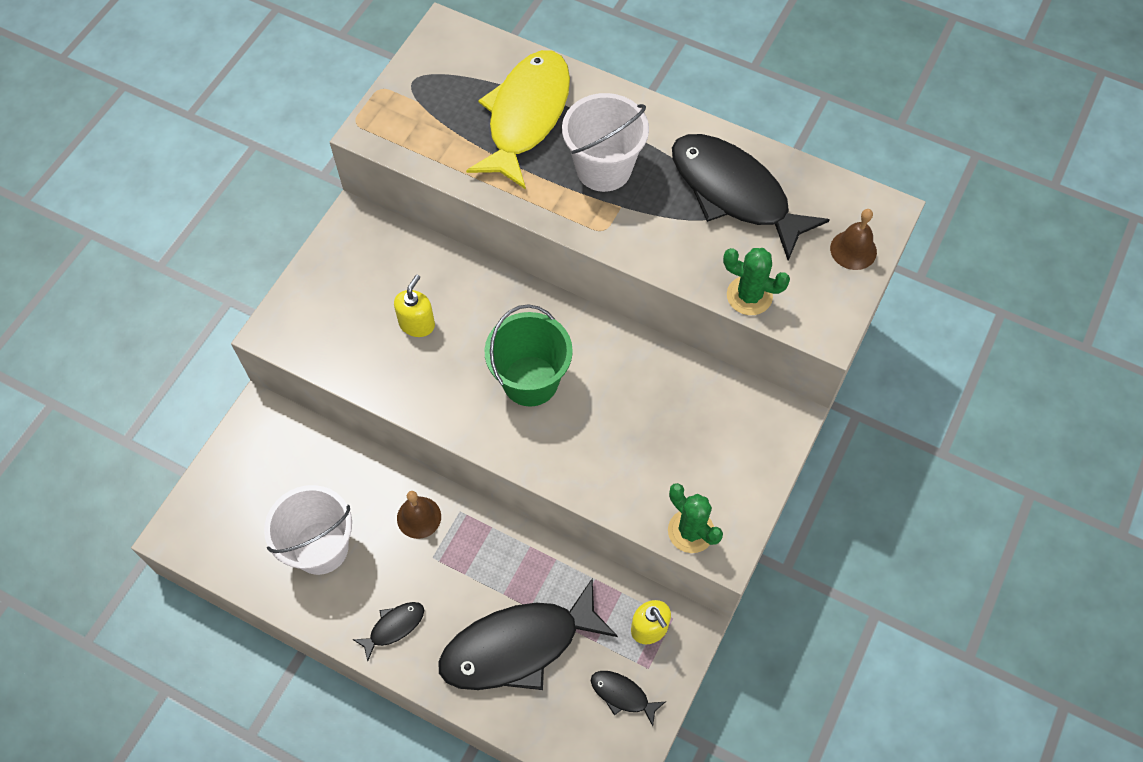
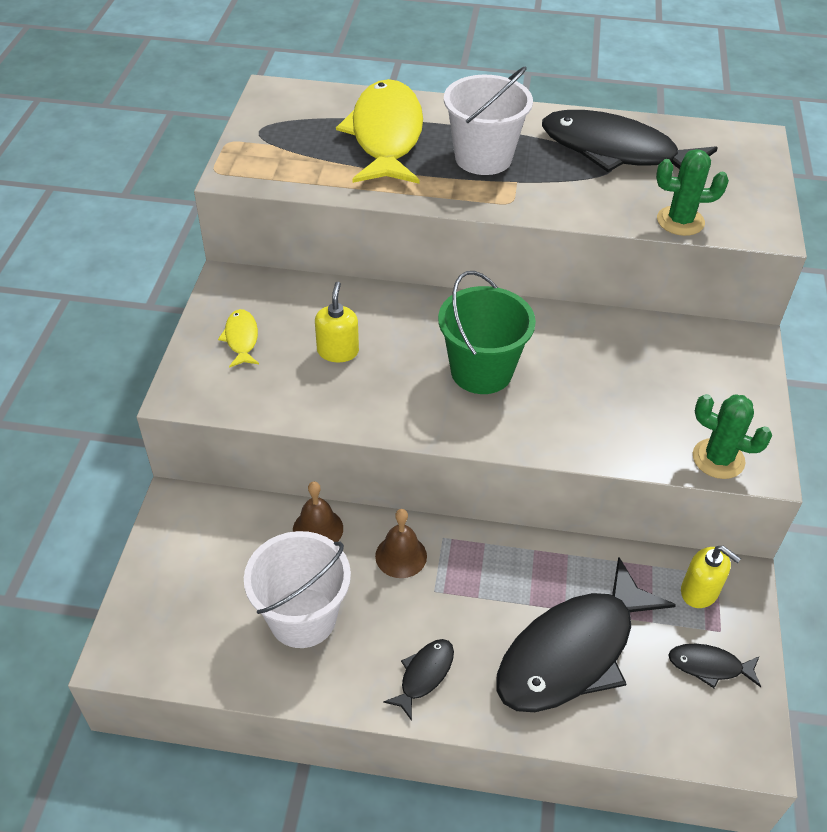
camera: 20 degrees left, 15 degrees down
(341, 287) = (241, 339): none -> yellow fish
(853, 250) = (749, 169): brown bell -> brown bell (318, 529)

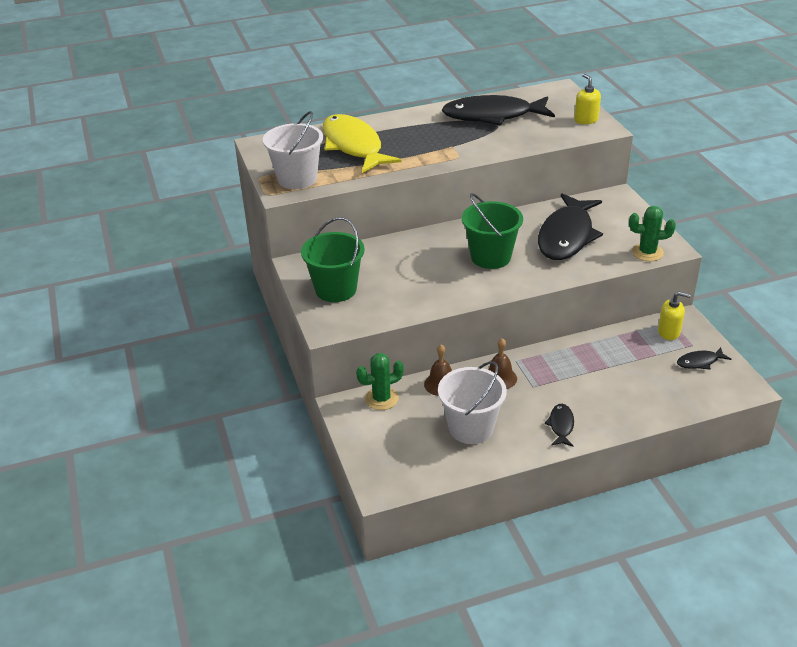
camera: 25 degrees left, 10 degrees down
(241, 339) = (336, 289): yellow fish -> green bucket
(338, 351) = (400, 275): yellow soap dispenser -> yellow soap dispenser (586, 120)
(483, 158) = (422, 140): white bucket -> white bucket (297, 179)
(573, 651) = (628, 383): black fish -> black fish (567, 236)
(680, 221) = (557, 138): green cactus -> green cactus (381, 399)

